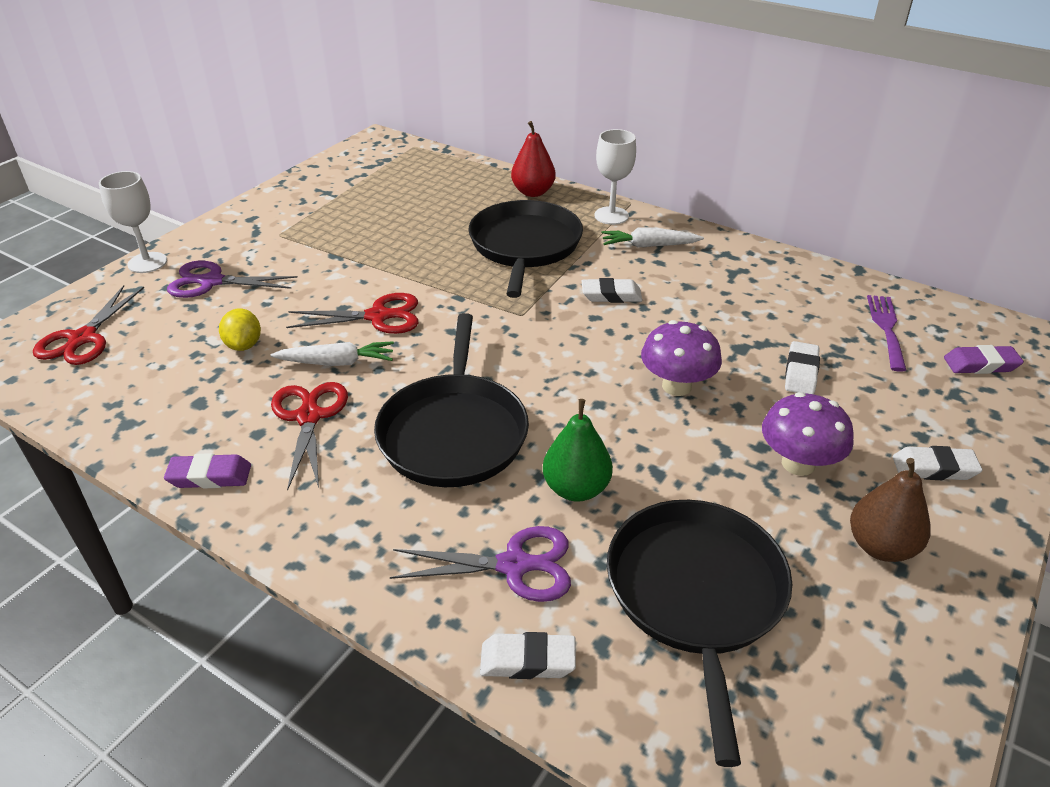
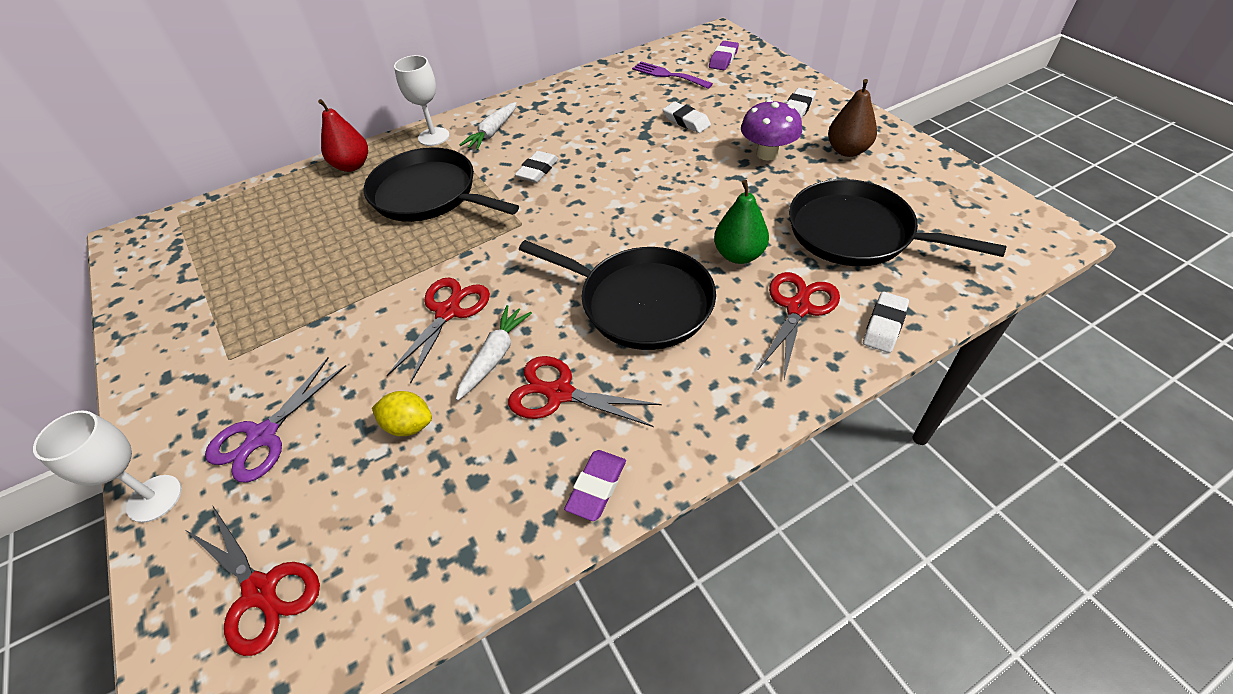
camera: 60 degrees left, 10 degrees up
(514, 565) = (797, 308): purple scissors -> red scissors
(676, 386) = (664, 175): purple mushroom -> none

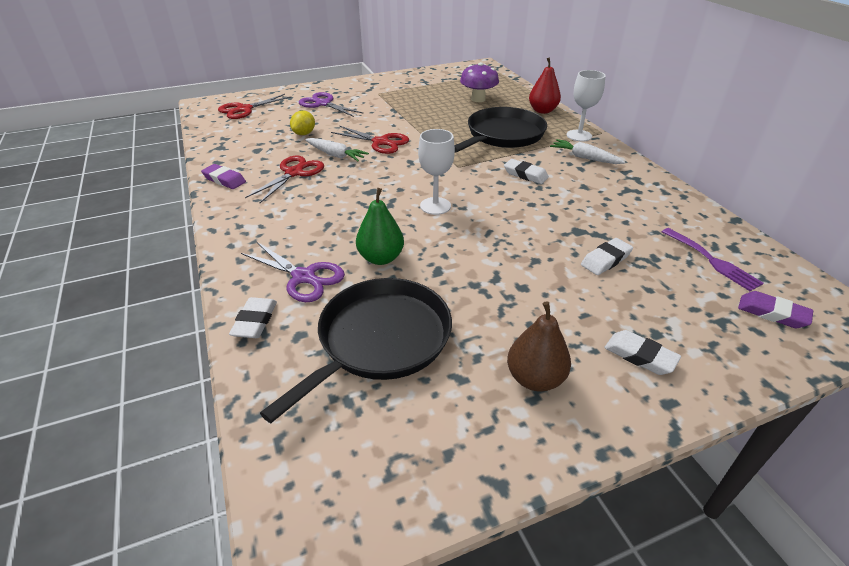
camera: 95 degrees right, 10 degrees down
(154, 498) = (306, 88): white goblet -> white goblet (435, 206)
(640, 302) = (352, 206): black pan -> none
(668, 75) = (712, 261): purple fork -> purple fork turned 105 degrees clockwise
(767, 153) = (536, 307): purple mushroom -> purple mushroom (478, 99)
(797, 308) = (304, 277): red scissors -> purple scissors
(884, 325) = (255, 321): white eraser -> white eraser turned 60 degrees clockwise

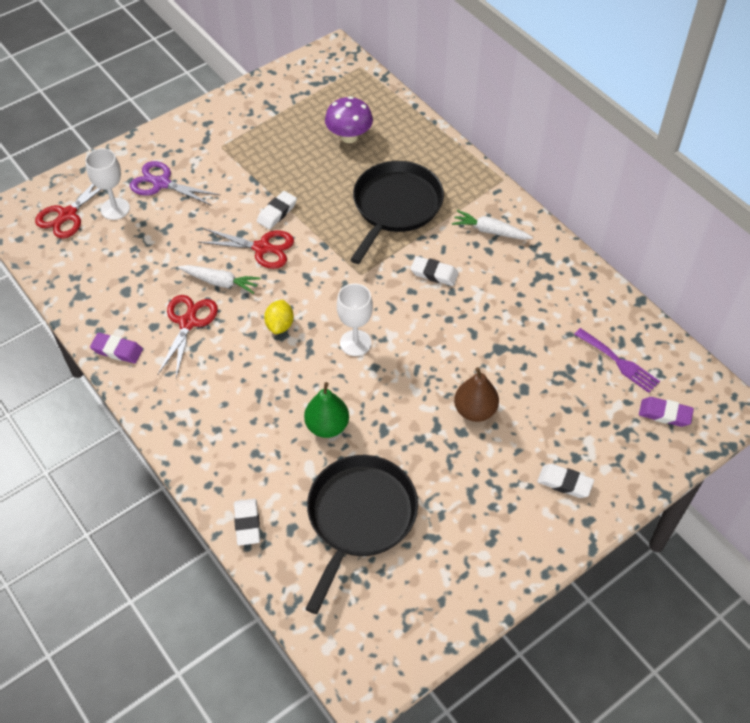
camera: 15 degrees left, 15 degrees up
(304, 134) = (166, 250): yellow lemon -> yellow lemon (280, 325)
(304, 277) = (266, 465): purple scissors -> none
(535, 378) = (489, 523): brown pear -> brown pear (475, 410)
(542, 111) = (430, 147): red pear -> none
(579, 135) = (479, 191): white goblet -> white goblet (115, 209)
(605, 260) = (528, 382): white eraser -> white eraser (277, 212)

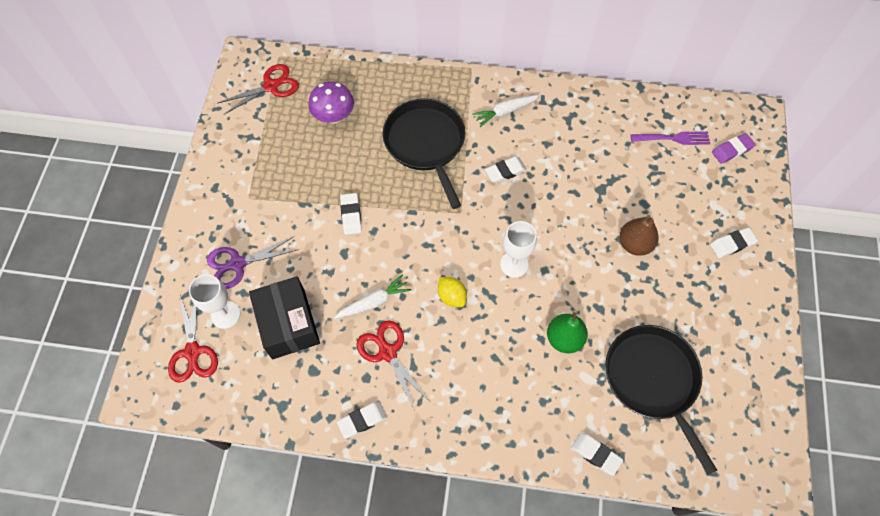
camera: 45 degrees left, 10 degrees up
(117, 350) = (362, 420): purple eraser -> white eraser
(146, 248) = (288, 324): none -> black box
(262, 248) = (372, 251): red scissors -> red scissors (271, 86)

